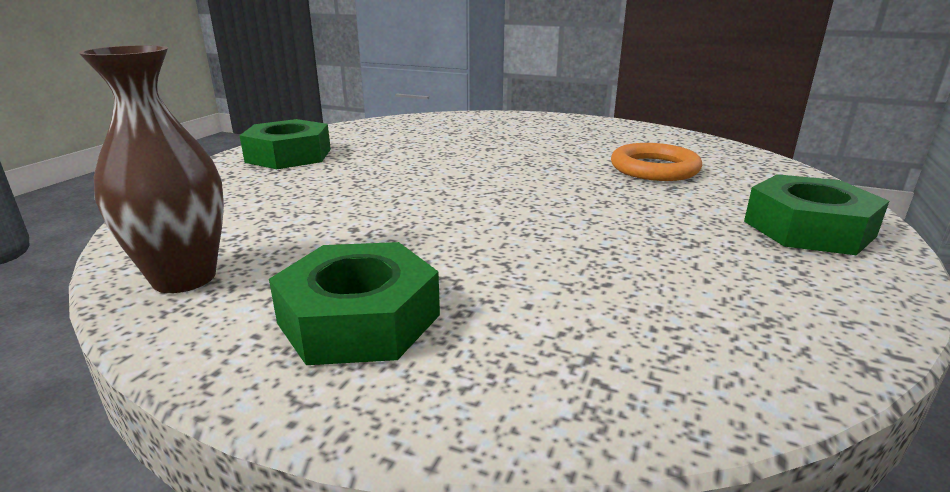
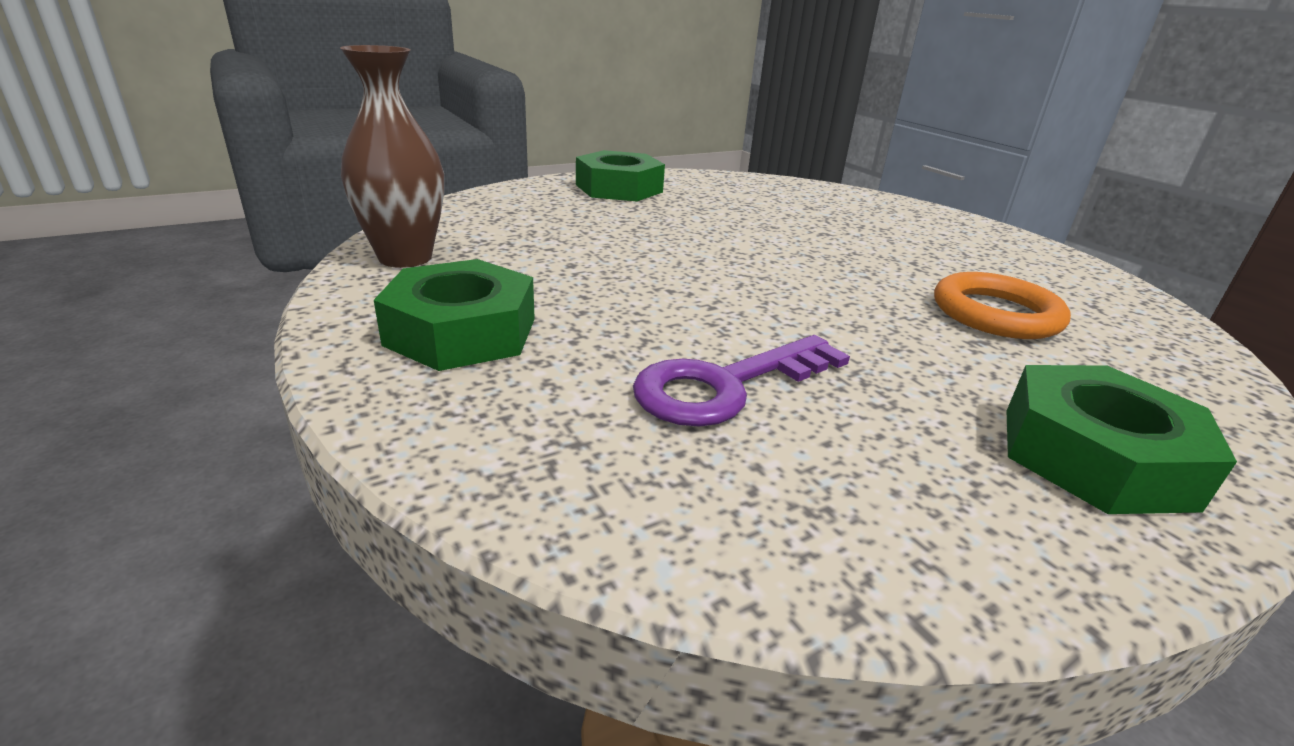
camera: 35 degrees right, 5 degrees up
(604, 271) = (725, 385): none -> purple key

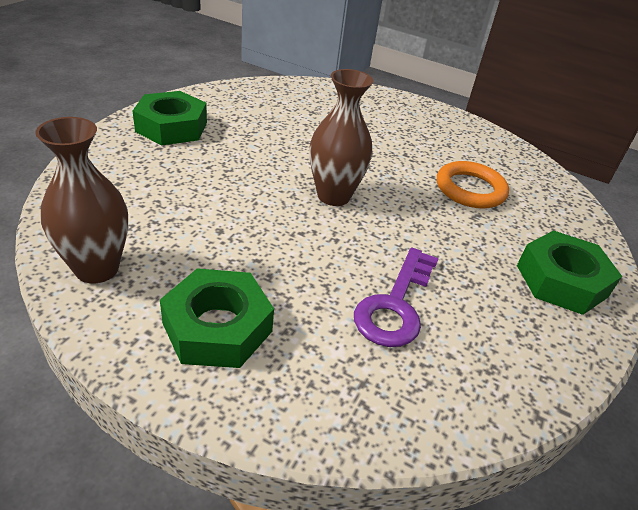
camera: 35 degrees left, 10 degrees up
(754, 272) = (333, 196): none -> brown vase

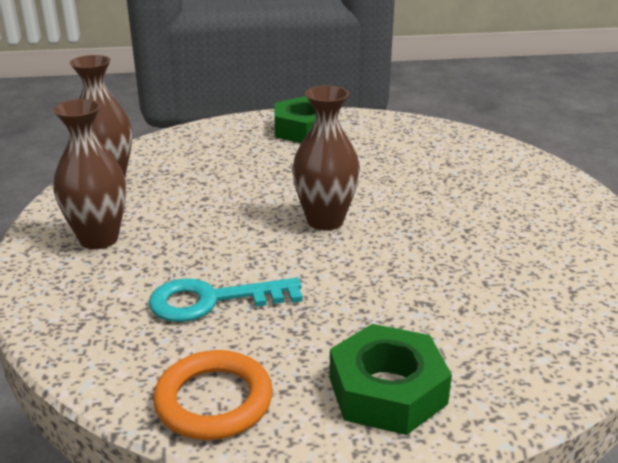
camera: 60 degrees right, 10 degrees down
(217, 327) = (99, 239): green nut -> brown vase
(395, 305) = (212, 300): purple key -> turquoise key
(470, 189) = (470, 284): orange ring -> orange ring (214, 401)

